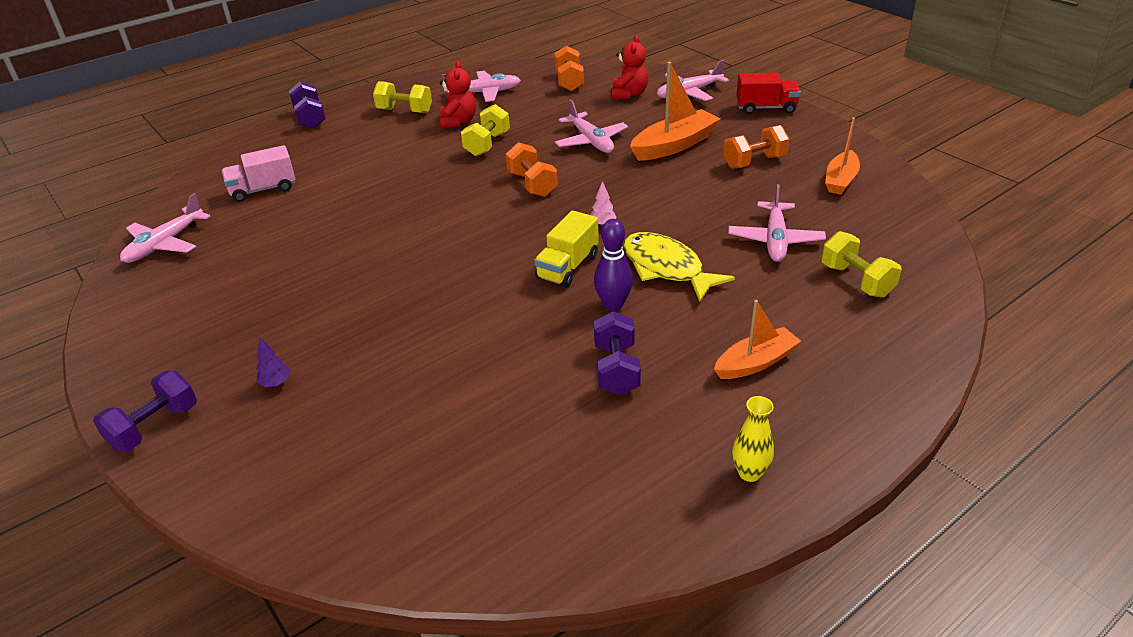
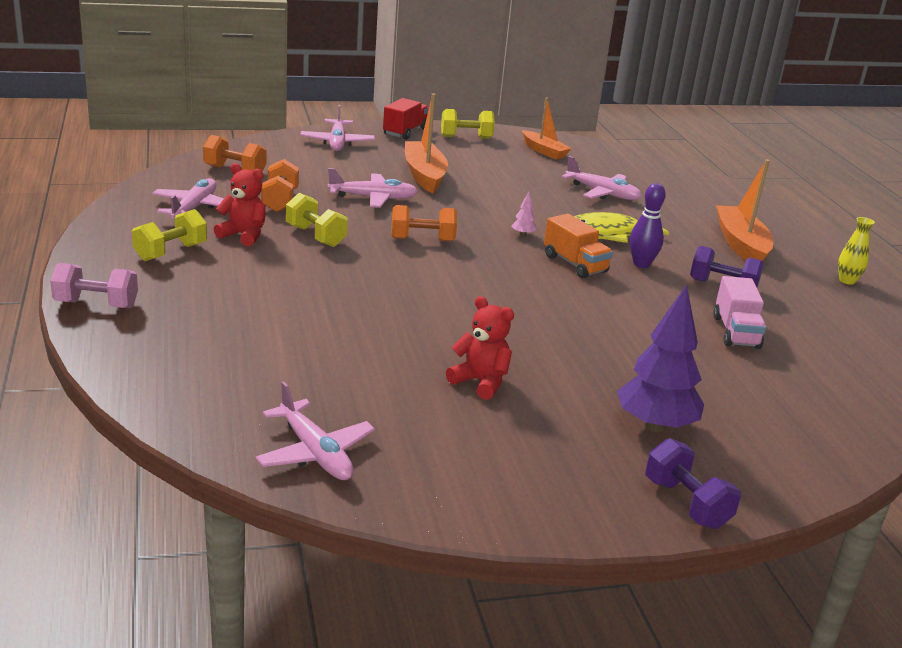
camera: 70 degrees left, 10 degrees down
(263, 189) = (253, 367): pink truck -> pink truck (735, 332)
(276, 383) = (655, 425): purple tree -> purple tree, size x2.48
(310, 118) = (96, 304): purple dumbbell -> pink dumbbell
(567, 267) = (575, 264): yellow truck -> orange truck
(628, 94) = (303, 160): red teddy bear -> red teddy bear (480, 382)
(754, 162) = (486, 162): orange dumbbell -> orange dumbbell (280, 201)
(756, 362) = (741, 244): orange boat -> orange boat, size x1.51
(856, 280) = (671, 190): yellow dumbbell -> yellow dumbbell (466, 137)

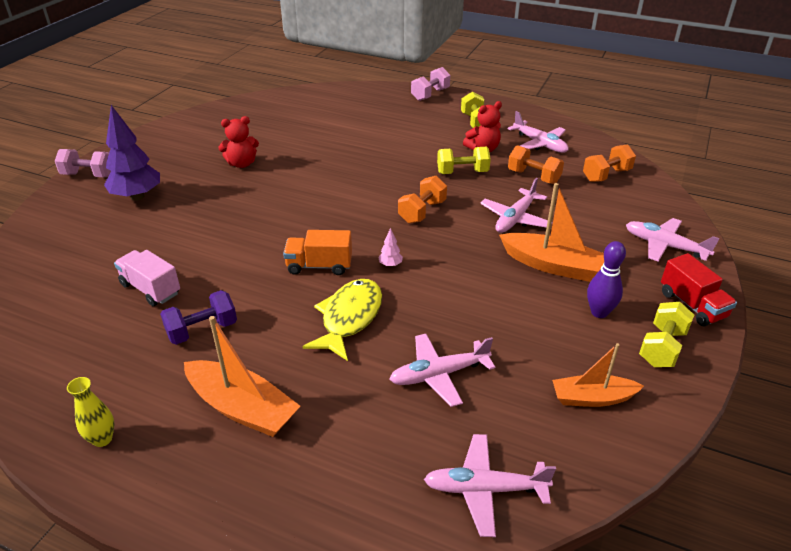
camera: 130 degrees right, 10 degrees up
(315, 453) = (251, 109): pink plane -> pink plane (484, 489)
(641, 264) = (282, 304): purple bowling pin -> purple bowling pin (599, 312)
(686, 503) = (89, 175): purple dumbbell -> pink dumbbell

